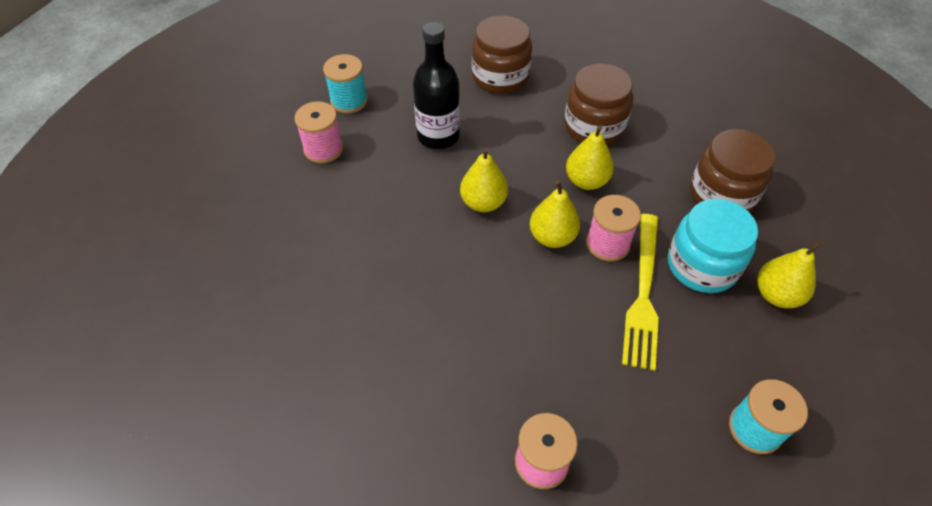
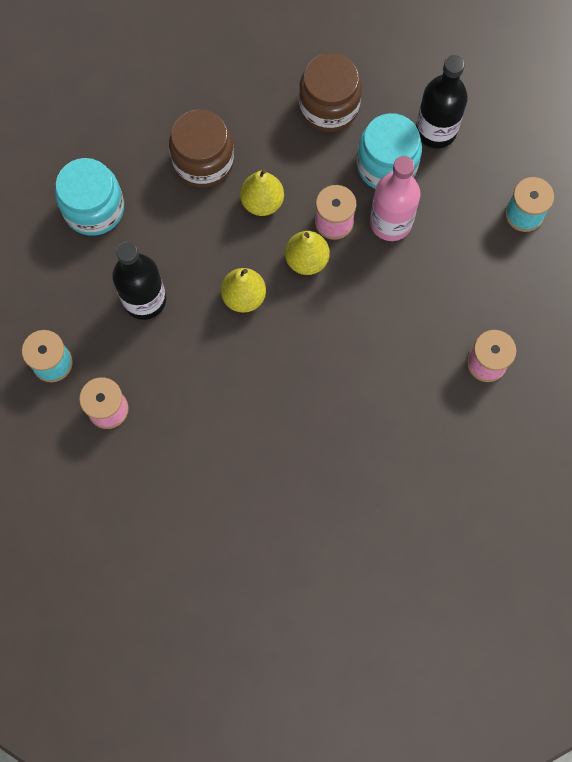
camera: 65 degrees left, 20 degrees up
(500, 76) = (94, 208): brown jar -> turquoise jar
(643, 293) = (391, 222): yellow fork -> pink bottle
(776, 295) = (436, 131): yellow pear -> black bottle

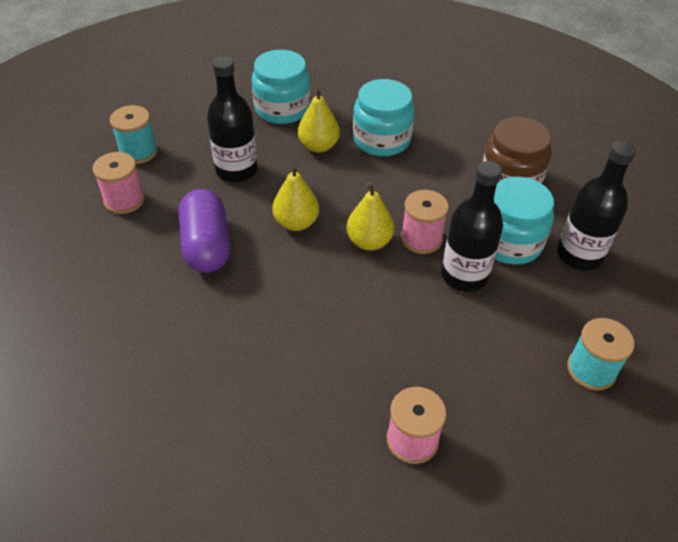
camera: 50 degrees right, 25 degrees down
(203, 161) = (381, 139): brown jar -> turquoise jar
(214, 378) = (206, 245): none -> purple capsule
(262, 202) = (387, 188): yellow pear -> yellow pear (318, 146)
(391, 222) = (464, 275): pink bottle -> black bottle

